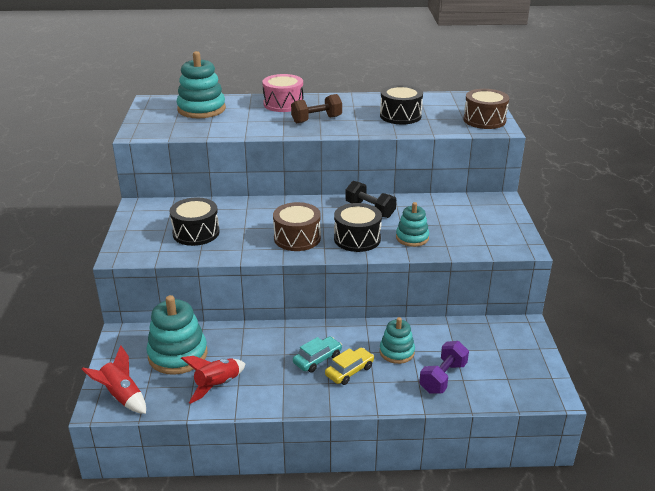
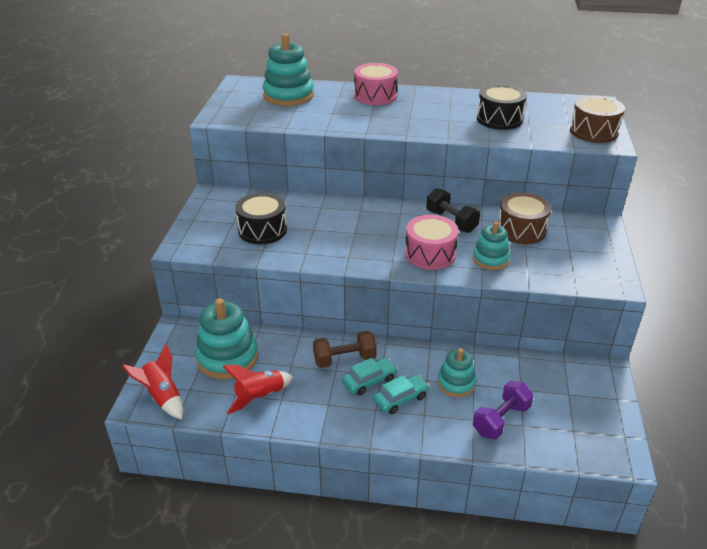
camera: 10 degrees right, 5 degrees up
(297, 238) = (366, 247): brown drum -> brown drum (521, 230)
(316, 120) = (406, 117): brown dumbbell -> brown dumbbell (344, 359)
(349, 371) = (401, 399): yellow car -> turquoise car
(357, 239) = (430, 254): black drum -> pink drum

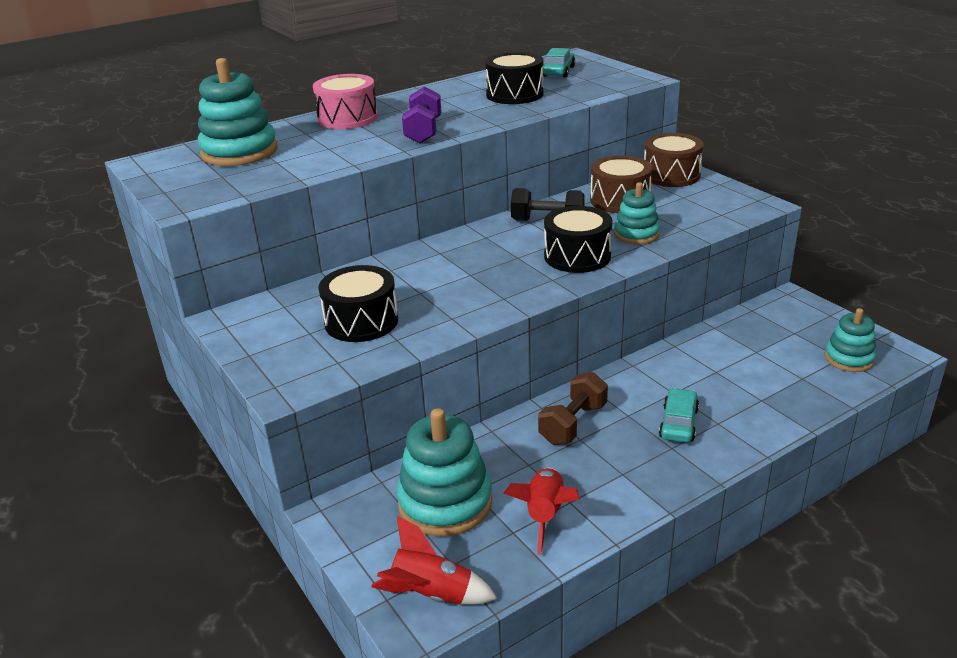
camera: 40 degrees left, 5 degrees down
(369, 381) = (627, 427): turquoise car -> turquoise car (559, 71)
(430, 254) = (577, 256): pink drum -> black drum
(456, 383) = (702, 379): turquoise stacking toy -> turquoise stacking toy (849, 358)
(501, 420) = (781, 385): purple dumbbell -> purple dumbbell (423, 131)
(593, 131) = (613, 76): brown drum -> brown drum (671, 175)

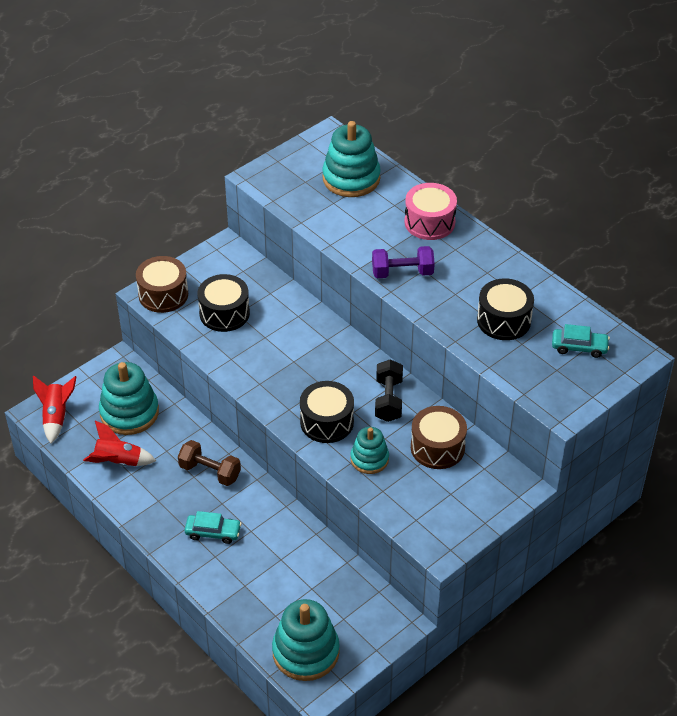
camera: 80 degrees right, 15 degrees up
(671, 175) = (500, 486): brown drum -> brown drum (163, 294)
(849, 358) = (306, 652): turquoise stacking toy -> turquoise stacking toy, size x1.67

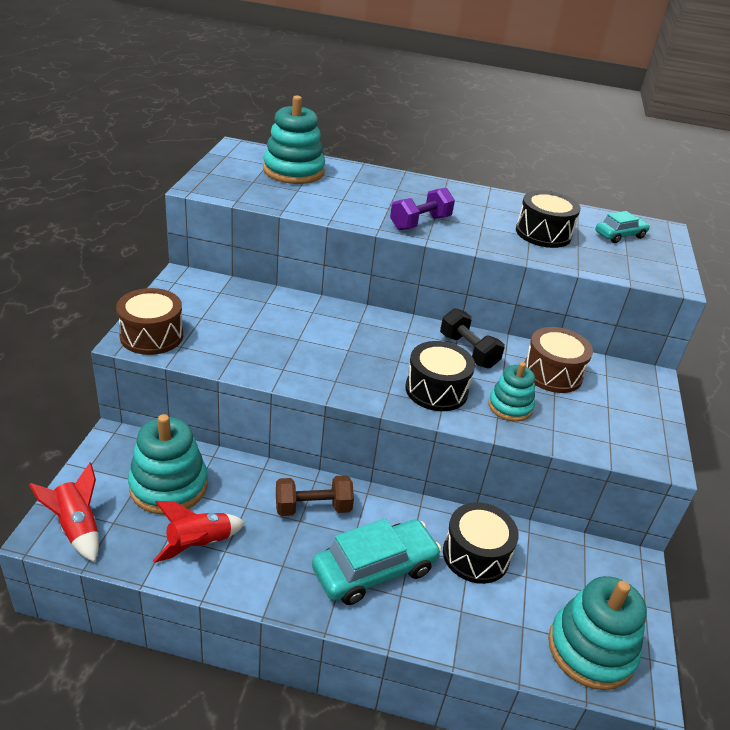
camera: 40 degrees left, 10 degrees down
(213, 532) = (374, 570): turquoise car -> turquoise car, size x1.76
(224, 313) = (236, 332): black drum -> black drum (476, 555)
(429, 222) = (398, 185): pink drum -> none

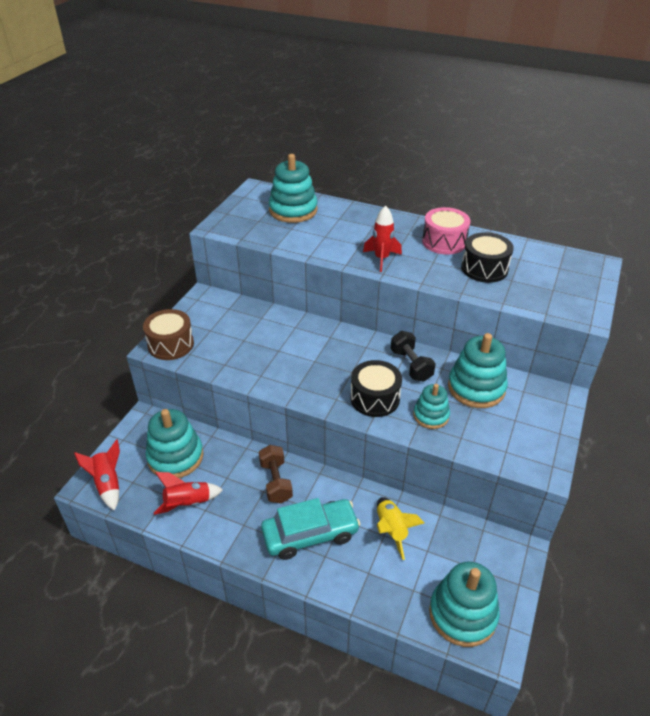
camera: 15 degrees right, 5 degrees up
(313, 508) = (275, 482): brown dumbbell -> brown dumbbell turned 75 degrees clockwise
(420, 223) = (381, 259): purple dumbbell -> red rocket
(476, 555) = (391, 530): black drum -> yellow rocket
(486, 206) = (444, 242): none -> pink drum
(552, 373) = (476, 388): brown drum -> turquoise stacking toy
(620, 235) = (554, 270): turquoise car -> none

